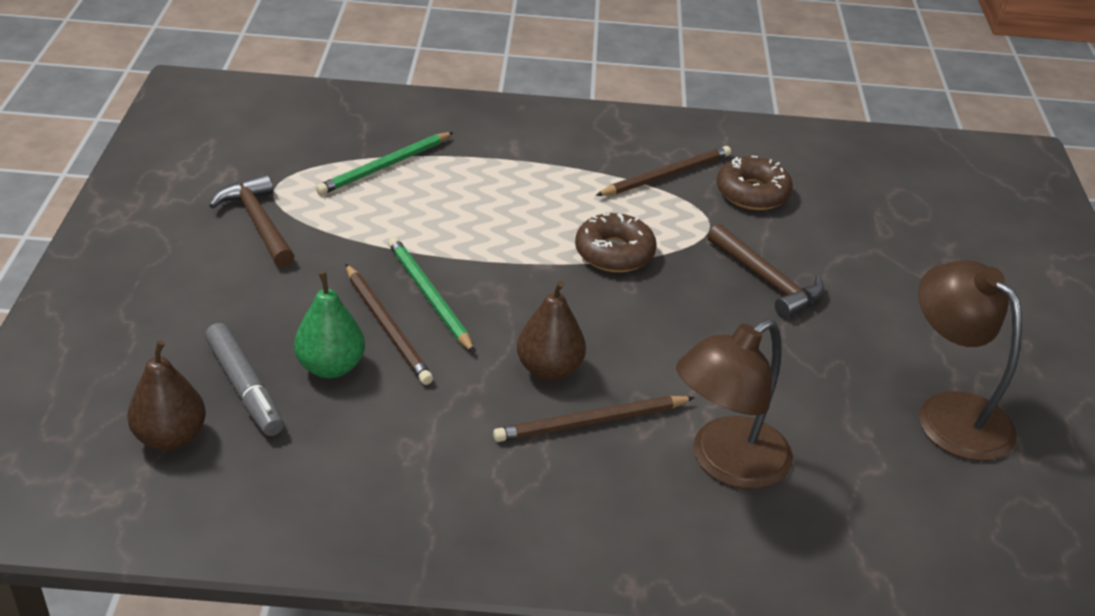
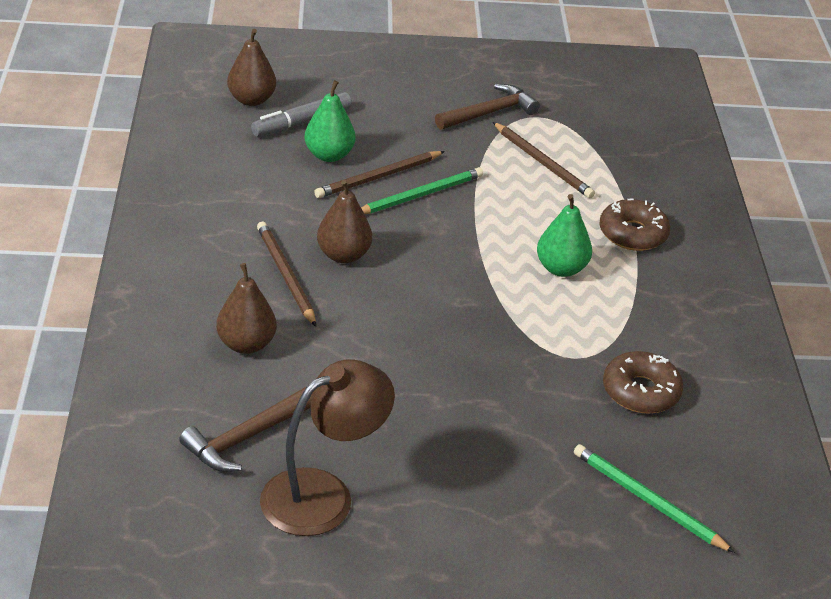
camera: 85 degrees right, 0 degrees up
(385, 166) = (591, 167): green pencil -> green pencil (647, 500)
(569, 212) = (561, 269): none -> green pear
(614, 253) = (508, 294): brown donut -> brown donut (633, 234)
(666, 175) = (648, 332): brown pencil -> brown pencil (543, 163)
(726, 463) = (246, 344): brown lamp -> brown pear
(766, 280) = (494, 389): brown hammer -> brown hammer (246, 438)

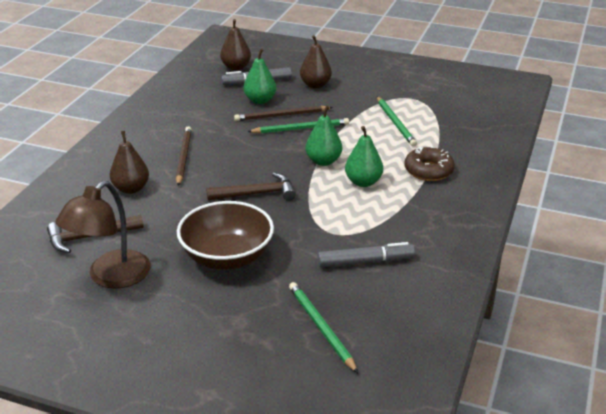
camera: 25 degrees right, 5 degrees down
(323, 494) = (111, 277): brown lamp -> brown lamp turned 135 degrees clockwise
(343, 255) = (227, 152): brown pear -> brown pear (315, 85)
(460, 426) = (227, 257): none -> brown bowl
(487, 245) = (323, 161): none -> green pear
(489, 113) = (380, 92): brown hammer -> brown hammer (256, 194)
(543, 163) = (395, 123): brown pencil -> green pencil
(640, 391) = (365, 262): brown donut -> grey marker

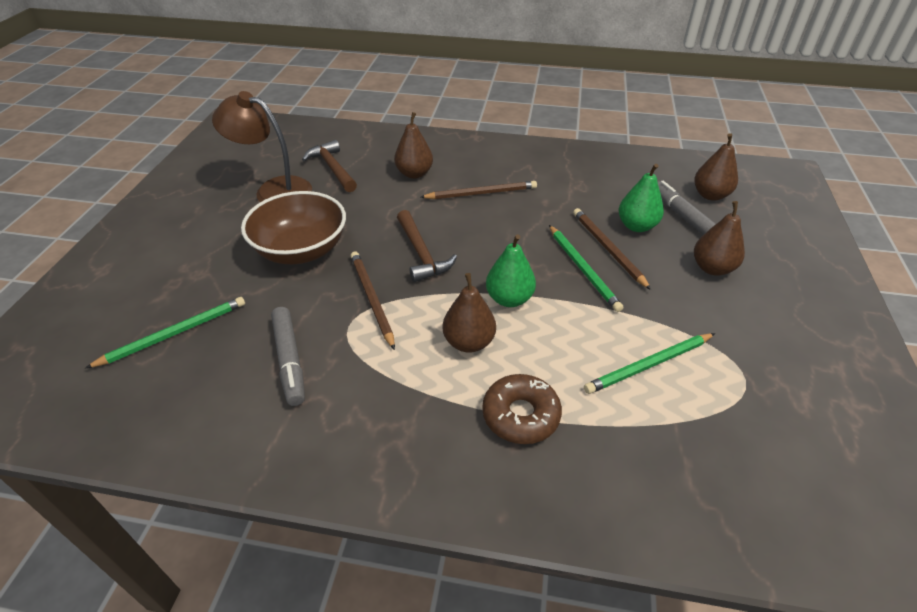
camera: 80 degrees right, 10 degrees up
(306, 221) = (371, 299): none -> brown pencil
(363, 182) = (469, 342): green pear -> brown pear

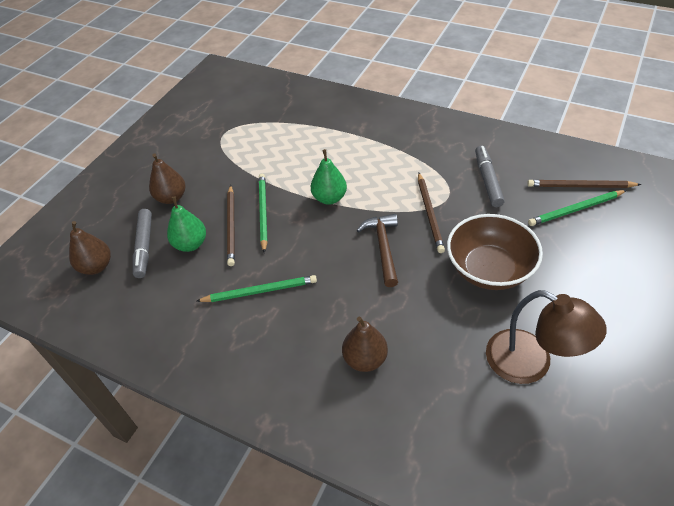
camera: 160 degrees left, 5 degrees up
(332, 168) = (462, 391): brown hammer -> none
(469, 342) = (369, 174): brown pear -> none
(481, 193) = (303, 311): brown pencil -> brown pencil (580, 186)
(520, 415) = (354, 134): brown donut -> none
(649, 365) = (269, 147): green pencil -> green pencil (260, 291)

